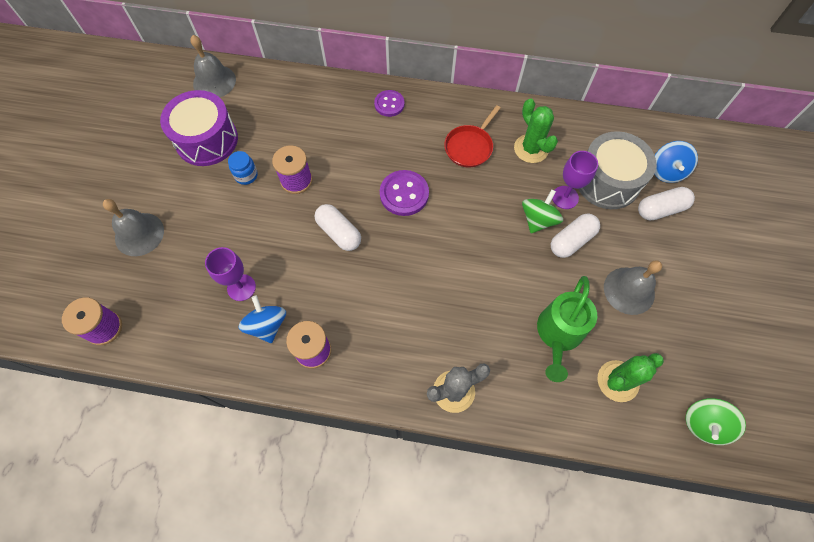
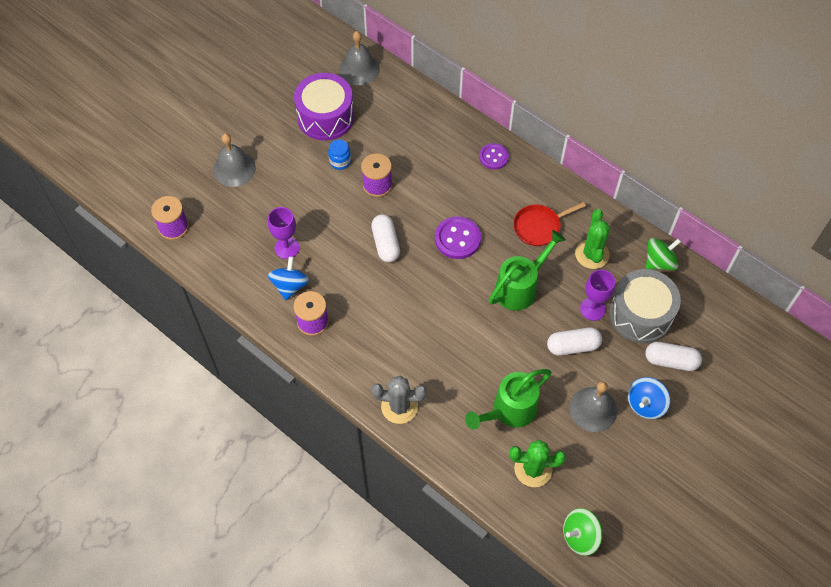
camera: 30 degrees right, 5 degrees down
(489, 210) = (520, 287): none -> green watering can
(538, 220) = (556, 315): green spinning top -> green spinning top (659, 262)
(667, 171) = (701, 333): blue spinning top -> blue spinning top (645, 404)

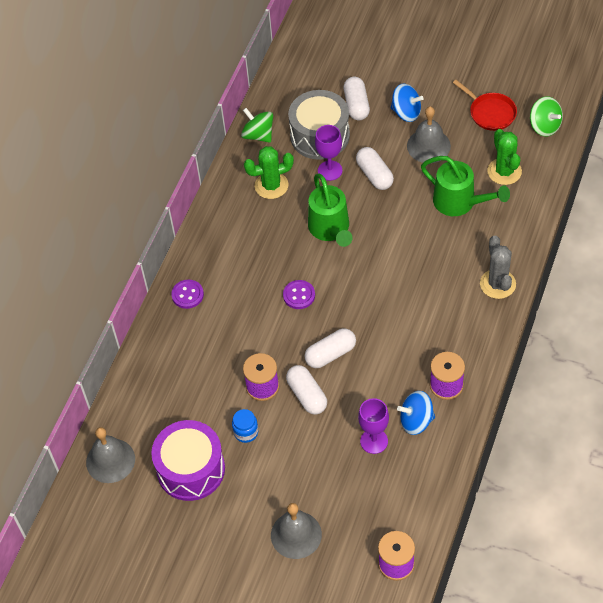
camera: 105 degrees left, 5 degrees down
(353, 214) = (307, 395): none -> white capsule
(457, 239) = (299, 295): purple button -> purple button, size x0.66
(520, 287) = (331, 230): green watering can -> green watering can turned 135 degrees counterclockwise
(539, 227) = (257, 234): red pan -> red pan (490, 113)

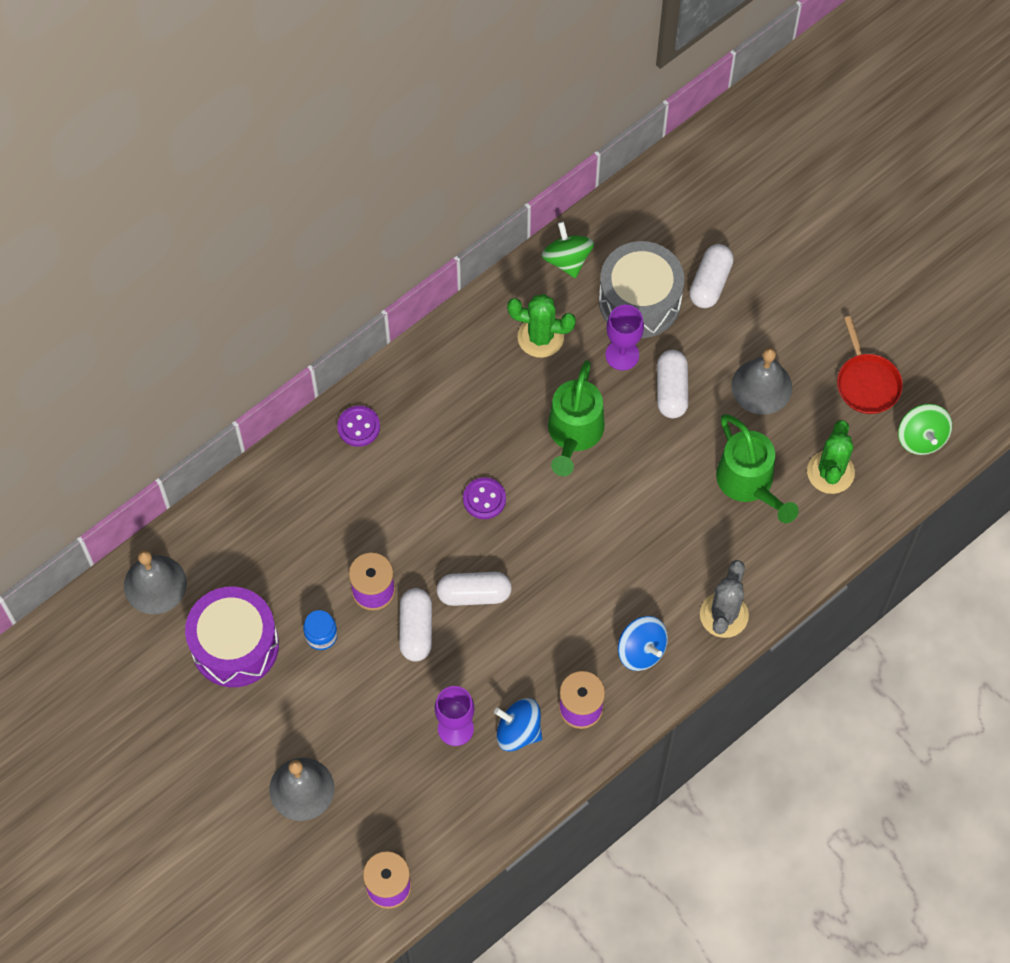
camera: 25 degrees right, 10 degrees up
(406, 112) = (764, 326): blue spinning top -> blue spinning top (641, 650)

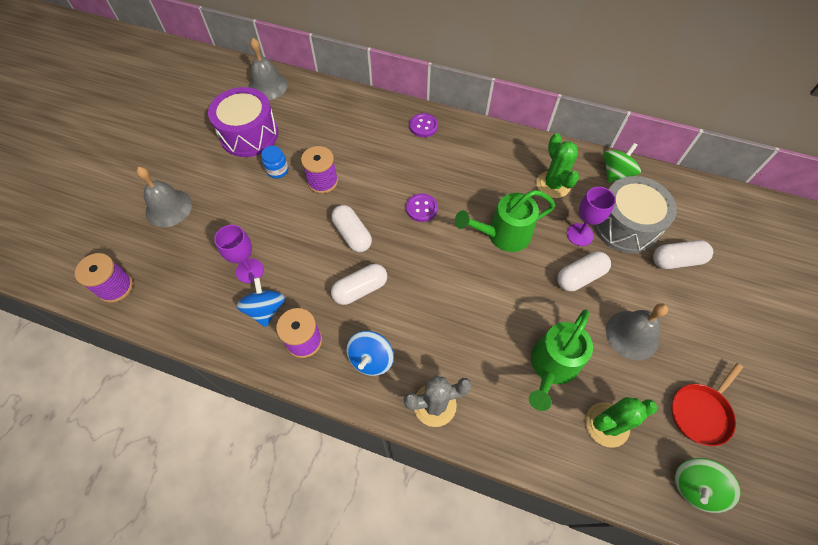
camera: 60 degrees right, 5 degrees down
(416, 630) = (309, 215): white capsule -> white capsule (360, 289)

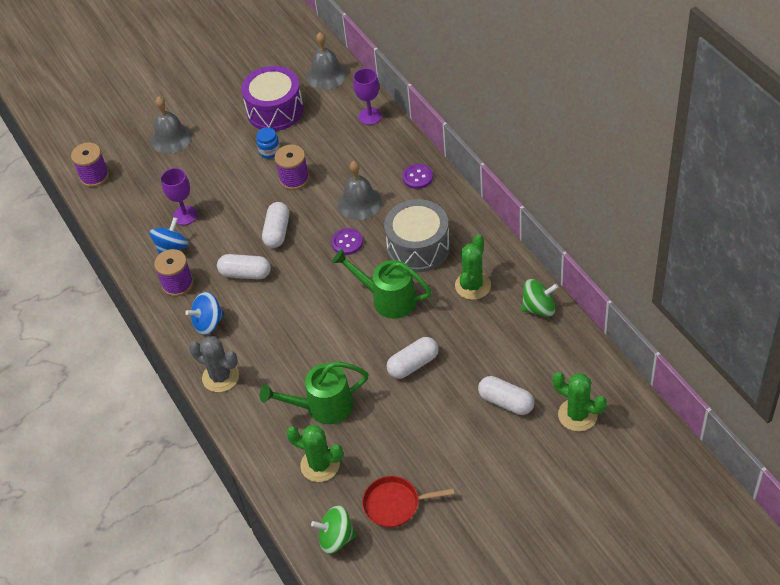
camera: 45 degrees right, 10 degrees down
(579, 234) = (449, 335): purple goblet -> purple goblet (370, 116)
(580, 277) = (413, 364): white capsule -> white capsule turned 45 degrees counterclockwise
(625, 225) = (495, 352): grey drum -> grey drum (418, 247)
(632, 335) = (405, 426): grey bell -> grey bell (359, 203)
(731, 236) = (577, 415): none -> green cactus

